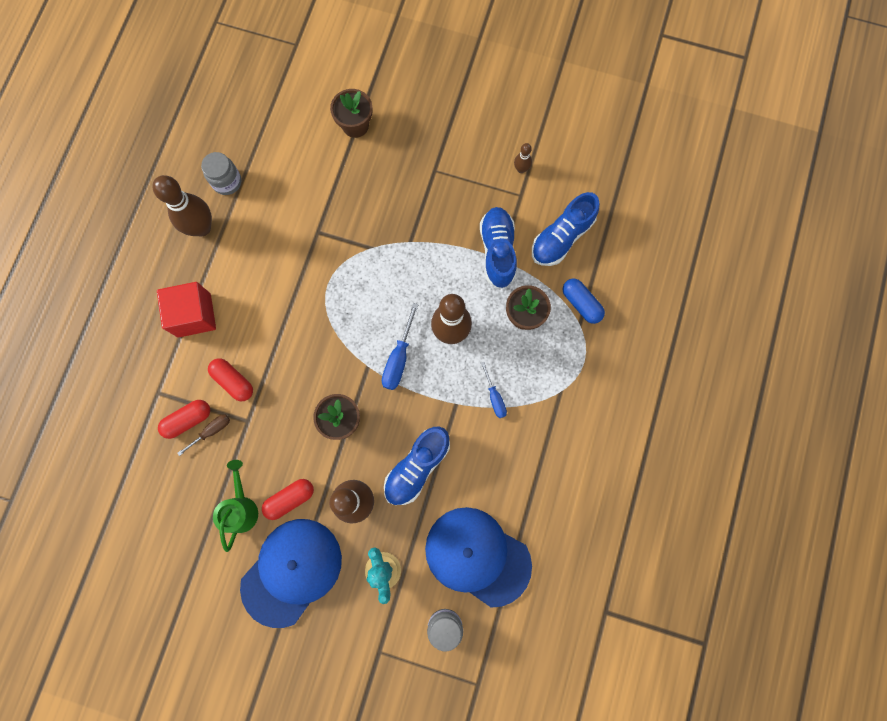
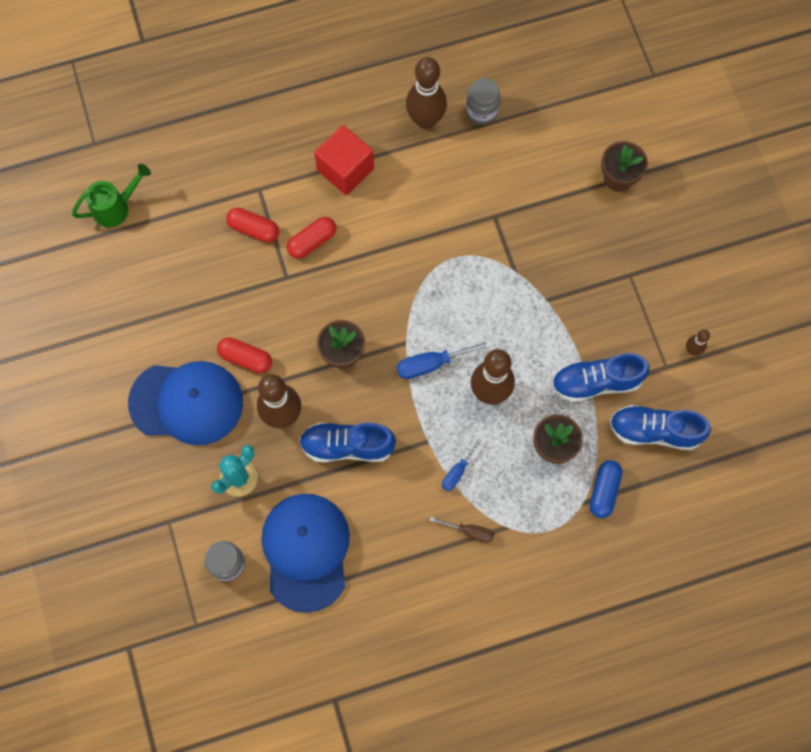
camera: 55 degrees right, 5 degrees down
(211, 431) = (257, 254): brown screwdriver -> brown screwdriver (469, 531)
(233, 381) = (312, 241): red capsule -> red capsule turned 45 degrees clockwise
(241, 508) = (211, 324): green watering can -> green watering can (116, 208)
(497, 251) = (596, 382): blue shoe -> blue shoe turned 150 degrees counterclockwise

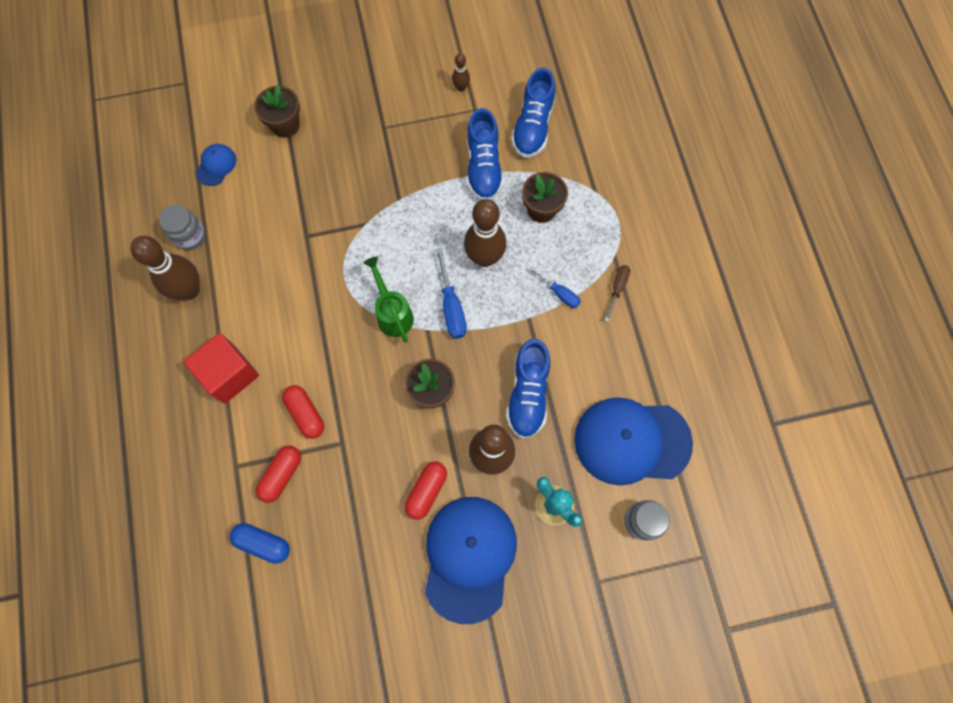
camera: 85 degrees left, 0 degrees up
(116, 208) = (229, 633): green watering can -> green watering can (393, 314)
(562, 120) = (216, 165): none -> blue cap
(604, 491) = (585, 173): blue capsule -> blue capsule (263, 543)

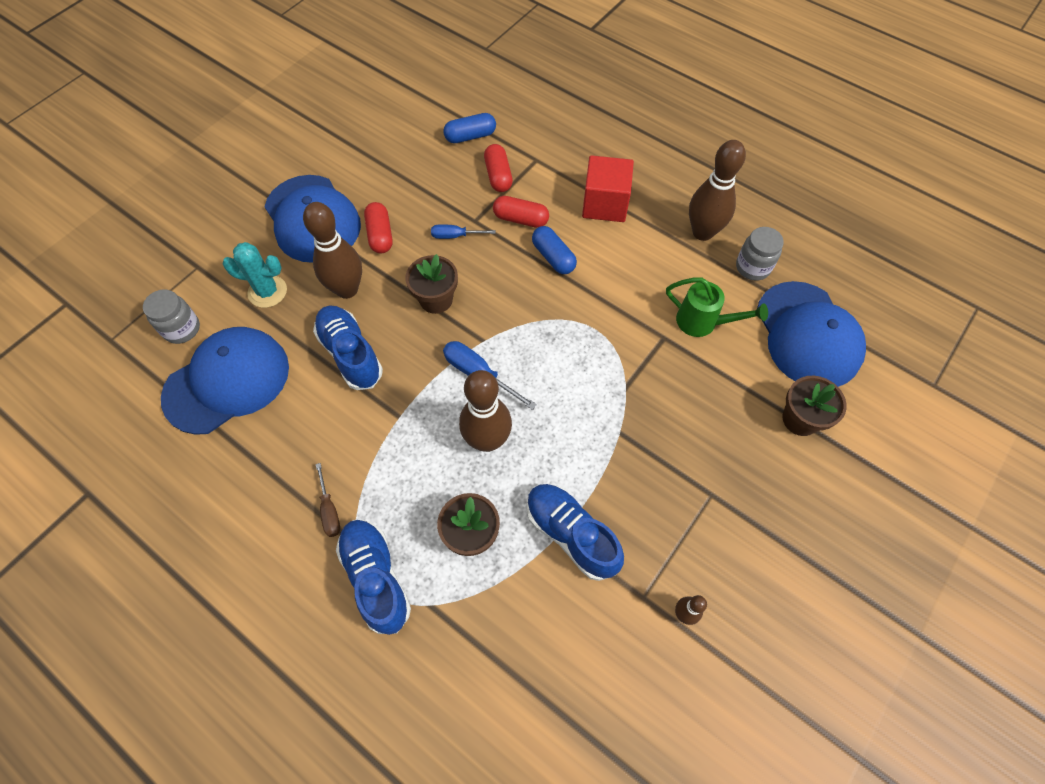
camera: 140 degrees right, 10 degrees down
(216, 165) = (808, 335): blue cap -> blue cap, size x2.26
(315, 358) = (553, 257): none -> blue capsule
(393, 314) = (524, 332): green watering can -> green watering can (703, 322)
(533, 126) = (562, 631): blue shoe -> blue shoe (376, 578)
(559, 293) = (386, 461): blue screwdriver -> blue screwdriver (455, 236)

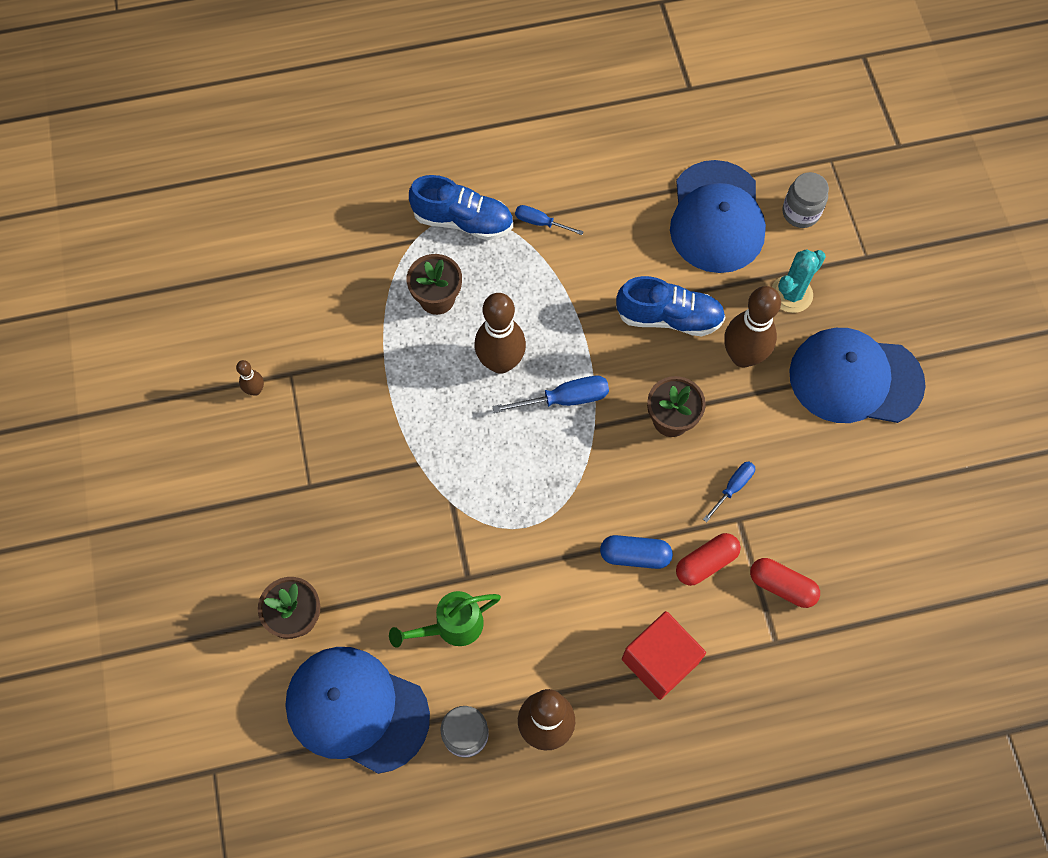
camera: 130 degrees right, 5 degrees up
(329, 510) = (540, 223): brown screwdriver -> blue screwdriver
(380, 235) = (787, 423): red capsule -> none
(470, 136) = (862, 601): blue capsule -> none
(571, 534) = (375, 363): blue shoe -> none

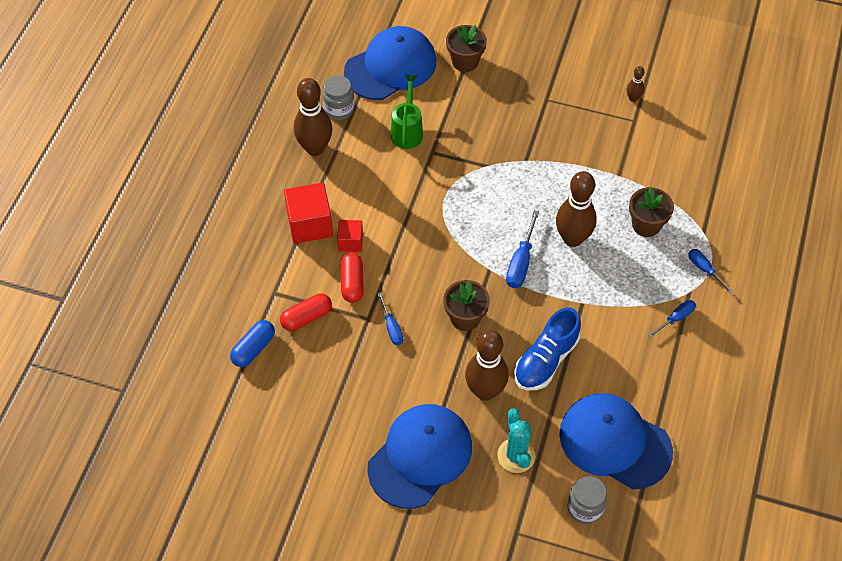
camera: 120 degrees right, 10 degrees down
(463, 221) = (704, 270): blue shoe -> blue screwdriver
(635, 556) = (384, 246): blue capsule -> blue capsule (253, 348)
(654, 597) = (350, 242): none -> red cube

